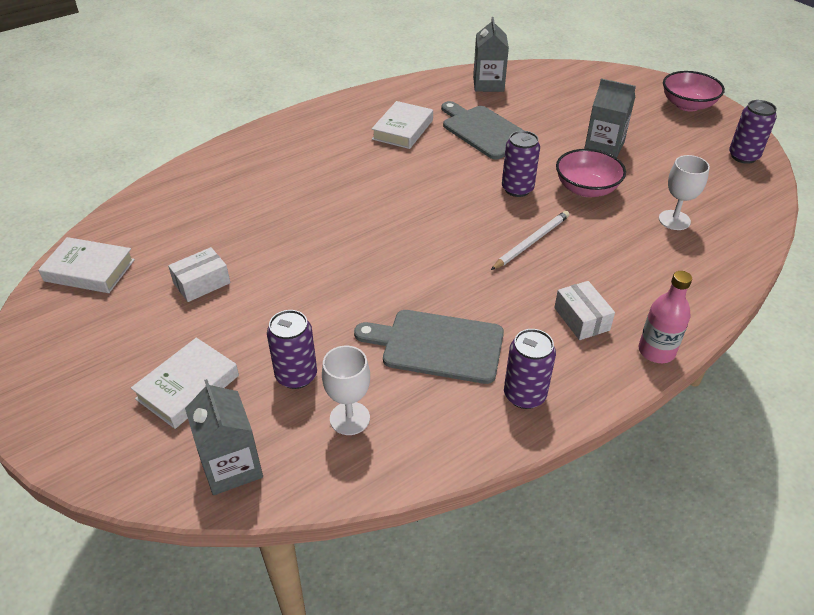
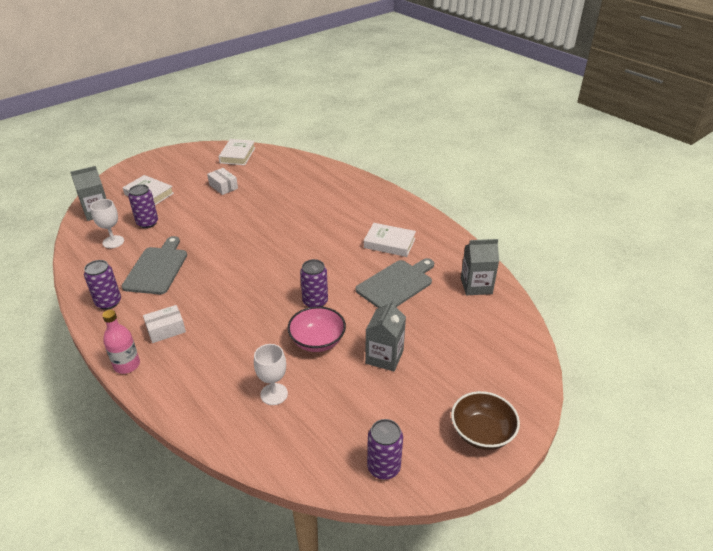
camera: 85 degrees right, 5 degrees down
(531, 242) = (250, 308): white pencil -> none
(687, 105) = (482, 433): pink bowl -> brown bowl

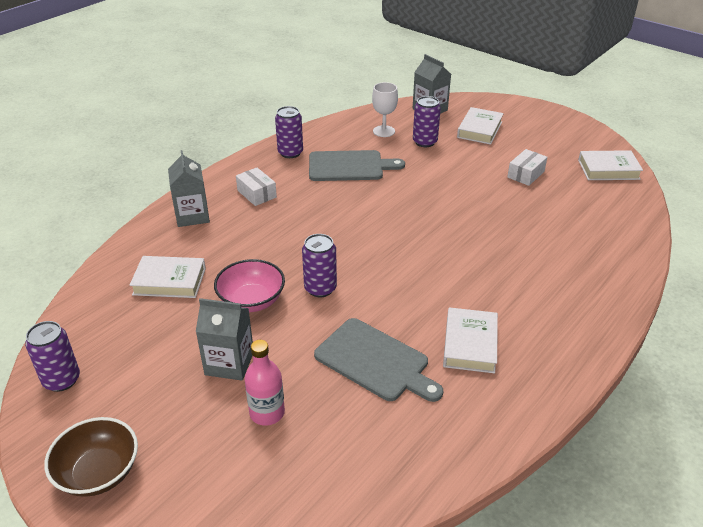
camera: 80 degrees right, 0 degrees up
(127, 365) = (207, 184): pink bottle -> pink bottle (267, 413)
(274, 394) = (169, 281): white goblet -> white book
(476, 286) = (397, 460): grey carton -> grey carton (192, 216)

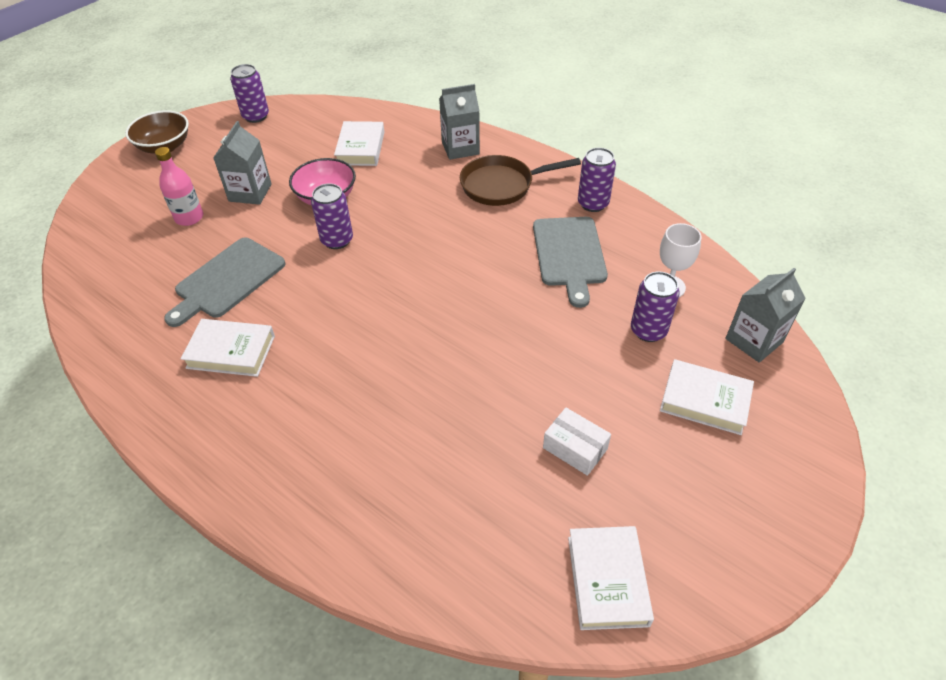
camera: 90 degrees right, 10 degrees up
(257, 194) = (502, 185): white box -> brown pan

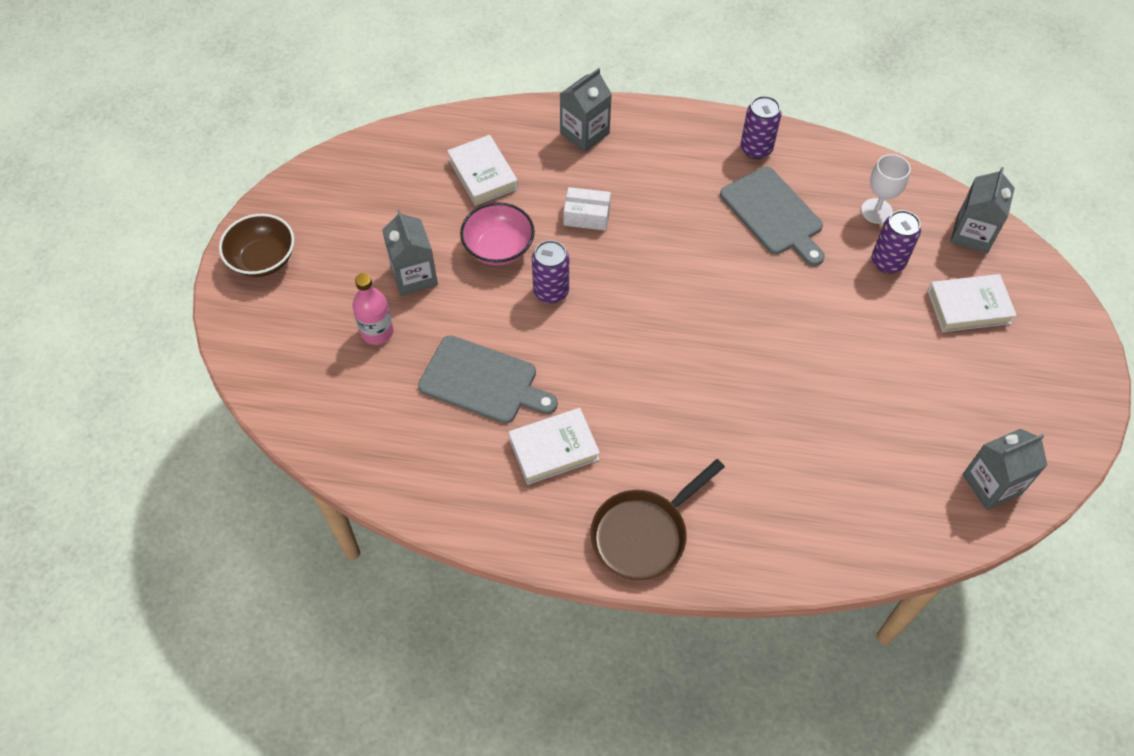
camera: 30 degrees left, 10 degrees up
(227, 280) = (483, 381): grey cutting board -> grey cutting board turned 75 degrees counterclockwise
(256, 116) = (330, 178): purple can -> none
(502, 185) = (658, 162): brown pan -> brown pan (644, 534)
(575, 448) = (902, 394): white box -> white box (586, 216)
(607, 580) = (992, 484): white book -> grey carton

